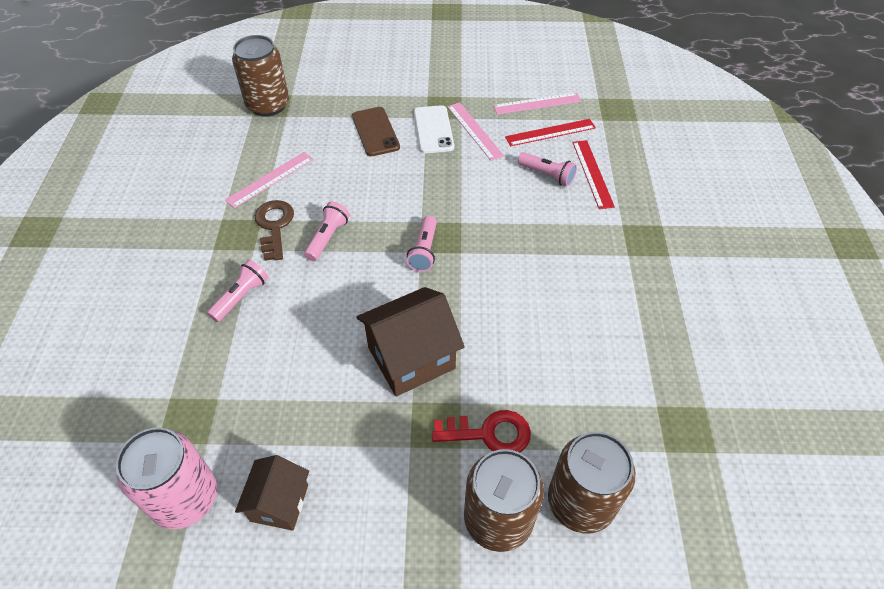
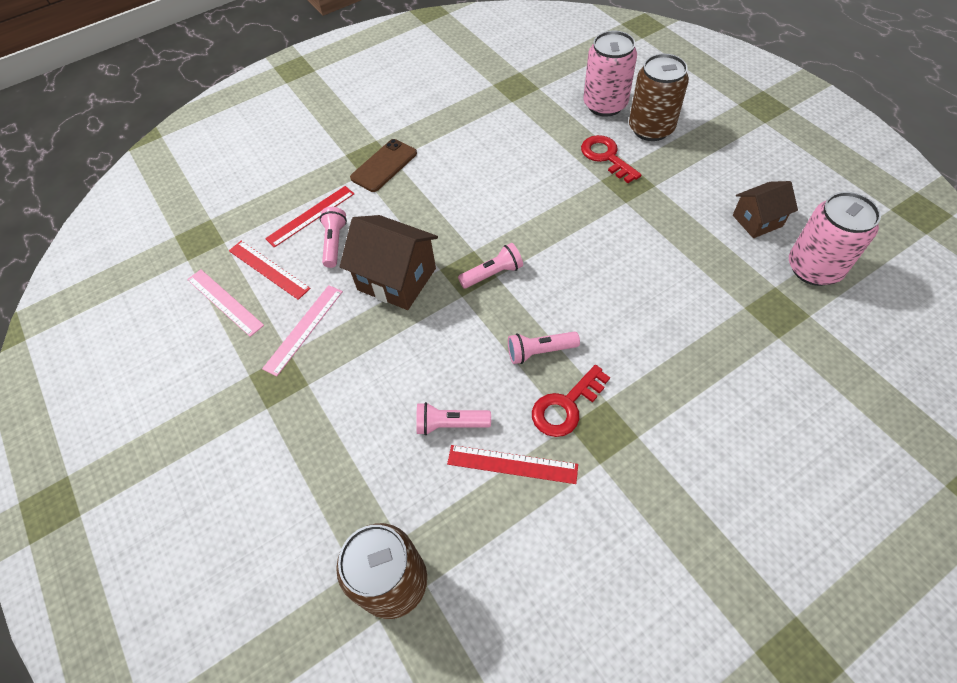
camera: 120 degrees left, 5 degrees up
(241, 297) = (658, 366): pink flashlight -> pink flashlight (450, 424)
(270, 179) = (512, 464): pink ruler -> red ruler
(274, 226) = (566, 406): brown key -> red key
(375, 132) = (364, 417): brown phone -> brown phone (384, 165)
(411, 358) = (595, 222): brown house -> brown house (397, 279)
(433, 129) = (325, 365): white phone -> none
(580, 502) = (605, 105): brown can -> pink can

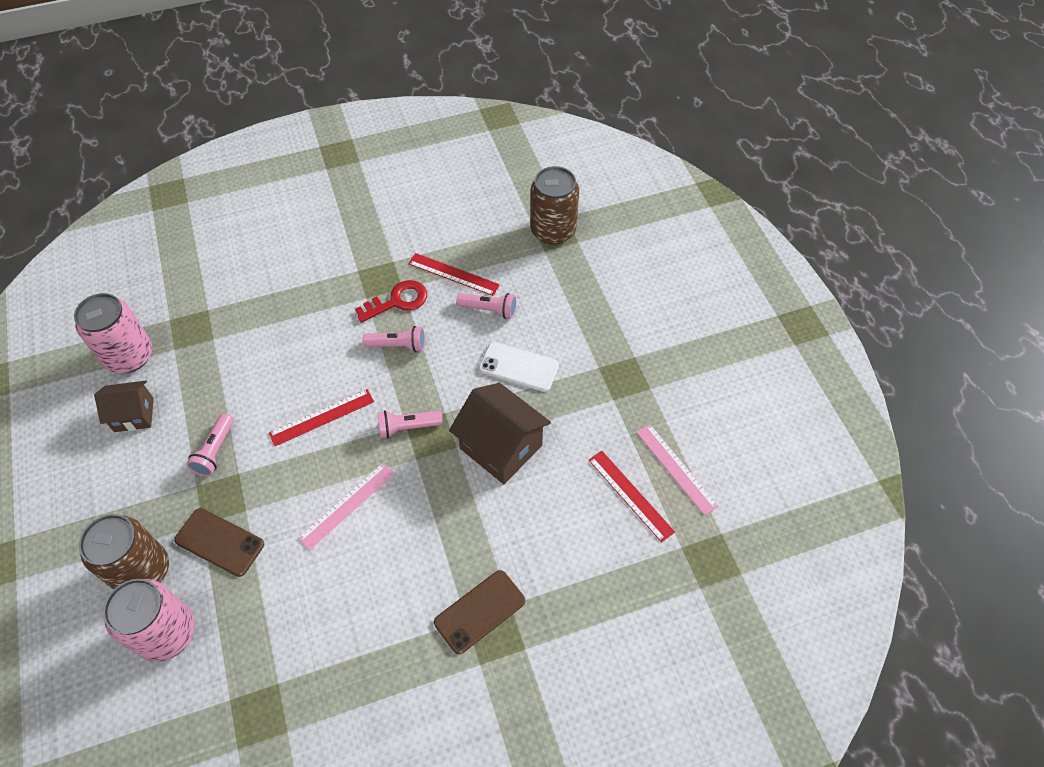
camera: 170 degrees left, 0 degrees up
(303, 329) = (598, 418): pink ruler -> pink ruler (347, 505)
(310, 216) = (580, 556): red ruler -> red ruler (322, 417)
(334, 243) = (557, 509): pink flashlight -> pink flashlight (215, 451)
(397, 362) = (519, 367): none -> white phone
(606, 157) = (219, 542): red key -> brown phone

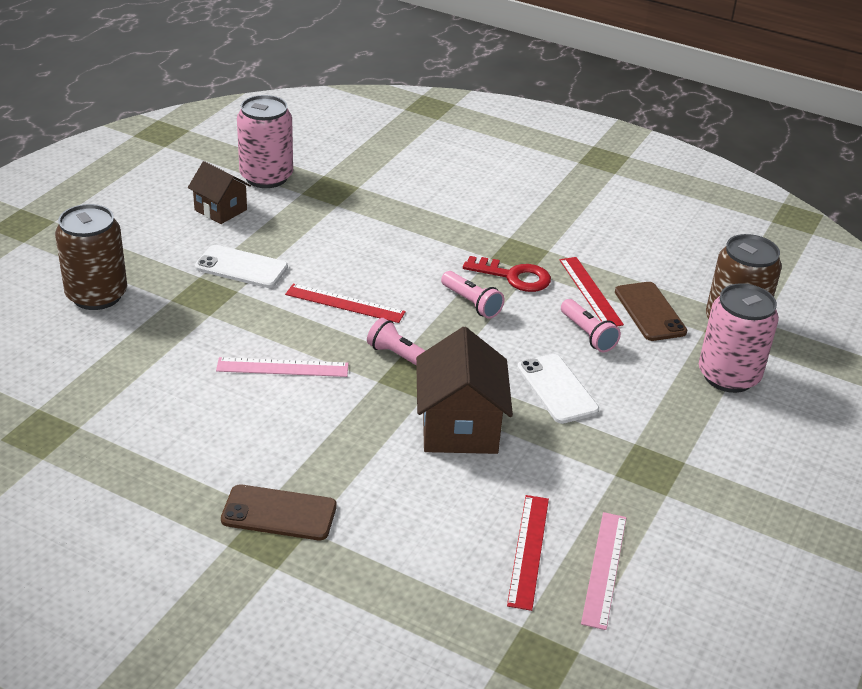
camera: 45 degrees right, 20 degrees down
(167, 633) = (59, 340): pink can -> pink can (728, 376)
(215, 451) = (241, 267): pink flashlight -> white phone
(219, 542) = (166, 319): brown phone -> brown phone (650, 312)

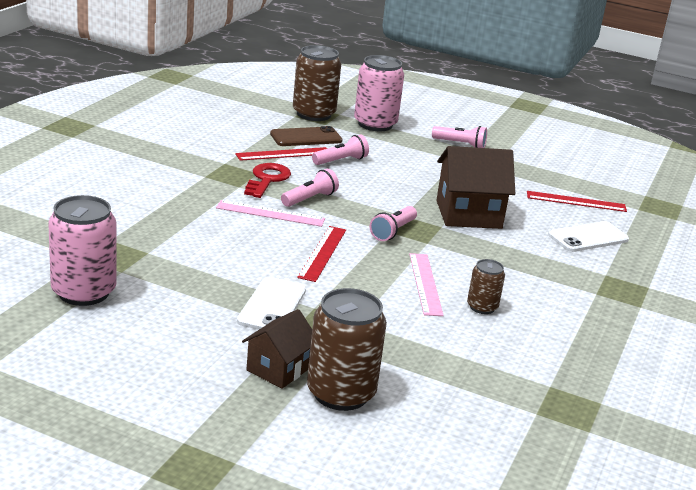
camera: 95 degrees left, 10 degrees down
(220, 210) = (157, 320): brown house -> brown house (278, 369)
(232, 402) = (482, 307): none -> brown can
(279, 513) = (596, 286): brown phone -> none
(557, 389) = (410, 177): white phone -> white phone (588, 237)
(604, 569) = (577, 181): pink ruler -> pink ruler (270, 213)
(694, 455) = (460, 144): none -> pink flashlight

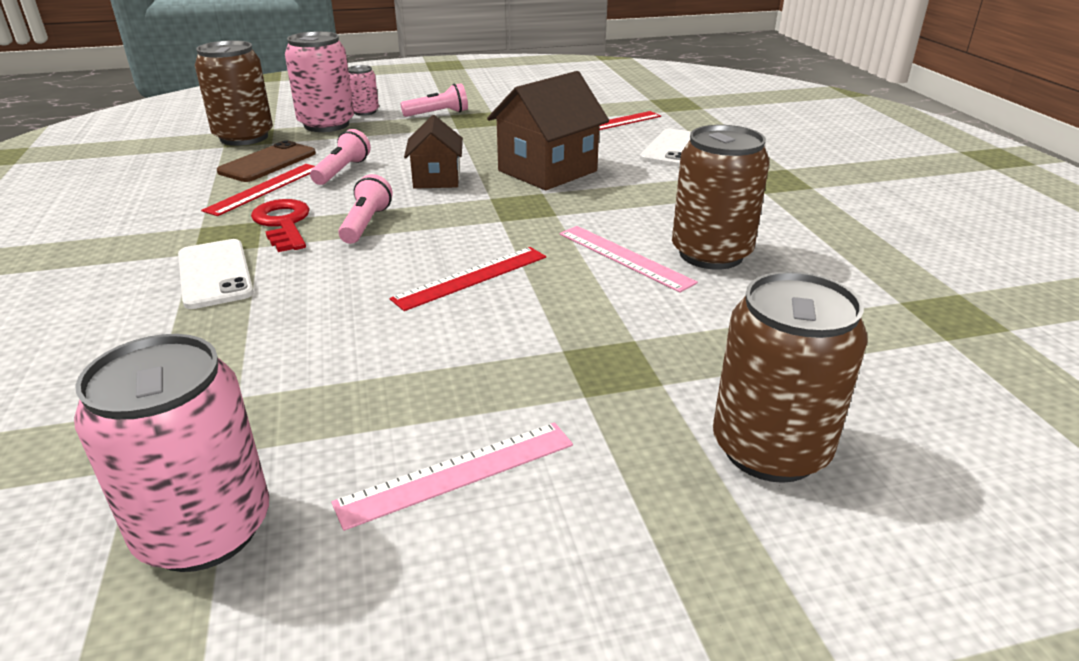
camera: 35 degrees left, 5 degrees up
(270, 213) = (343, 261): pink ruler -> pink ruler (458, 473)
(272, 305) = (513, 377): white phone -> white phone (215, 274)
(278, 369) = (655, 466): brown house -> brown house (436, 179)
(323, 253) = (471, 277): red ruler -> red ruler turned 75 degrees clockwise
(393, 231) = (507, 219): pink flashlight -> none
(413, 124) = (364, 112): none -> pink can
(482, 307) = (711, 254): brown can -> brown can, size x1.89

